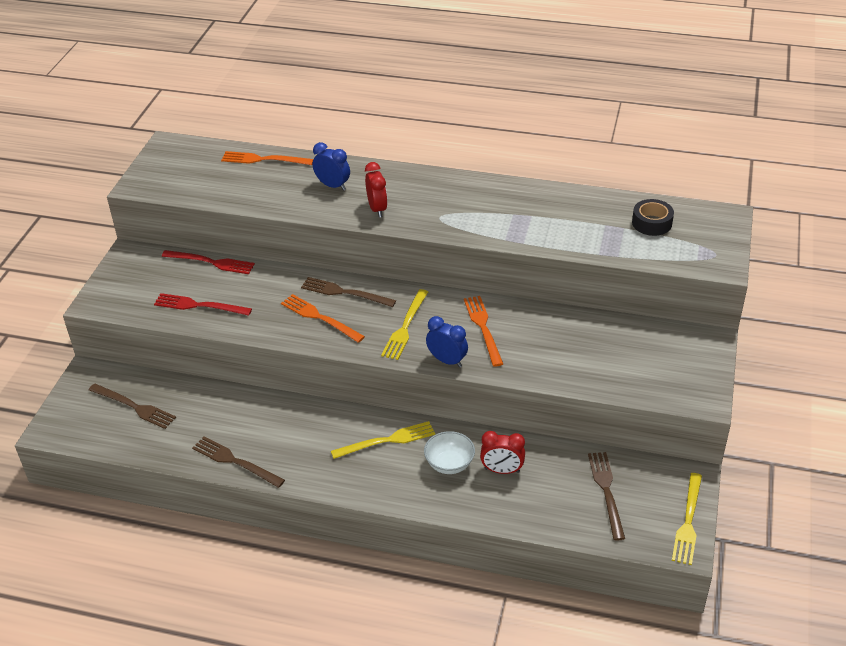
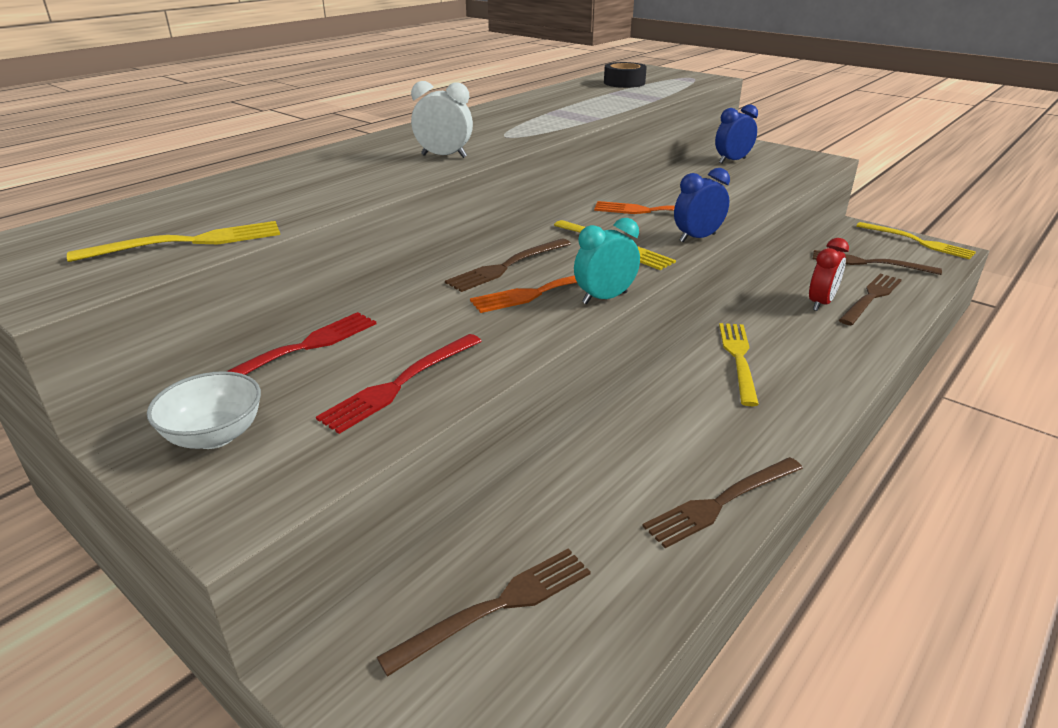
camera: 65 degrees left, 10 degrees down
(202, 189) = (188, 242): none -> yellow fork
(263, 159) = (204, 192): orange fork -> none
(326, 344) = (605, 298): none -> turquoise clock
(332, 186) = (351, 167): blue clock -> blue clock (732, 161)
(377, 209) = (444, 156): red clock -> white clock
(449, 464) = (799, 329): white bowl -> white bowl (215, 436)
(533, 498) = (871, 298): none -> brown fork

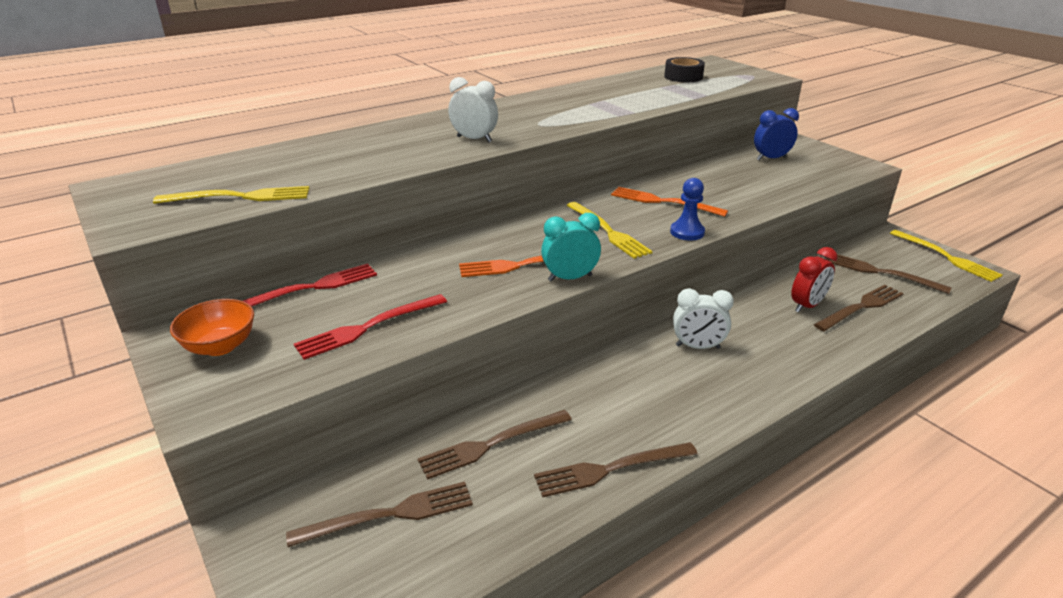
camera: 15 degrees right, 0 degrees up
(215, 436) = (220, 346): white bowl -> orange bowl
(507, 266) = (506, 238): brown fork -> brown fork (491, 444)
(697, 238) = (687, 232): blue clock -> blue pawn
(738, 359) = (697, 346): yellow fork -> white clock

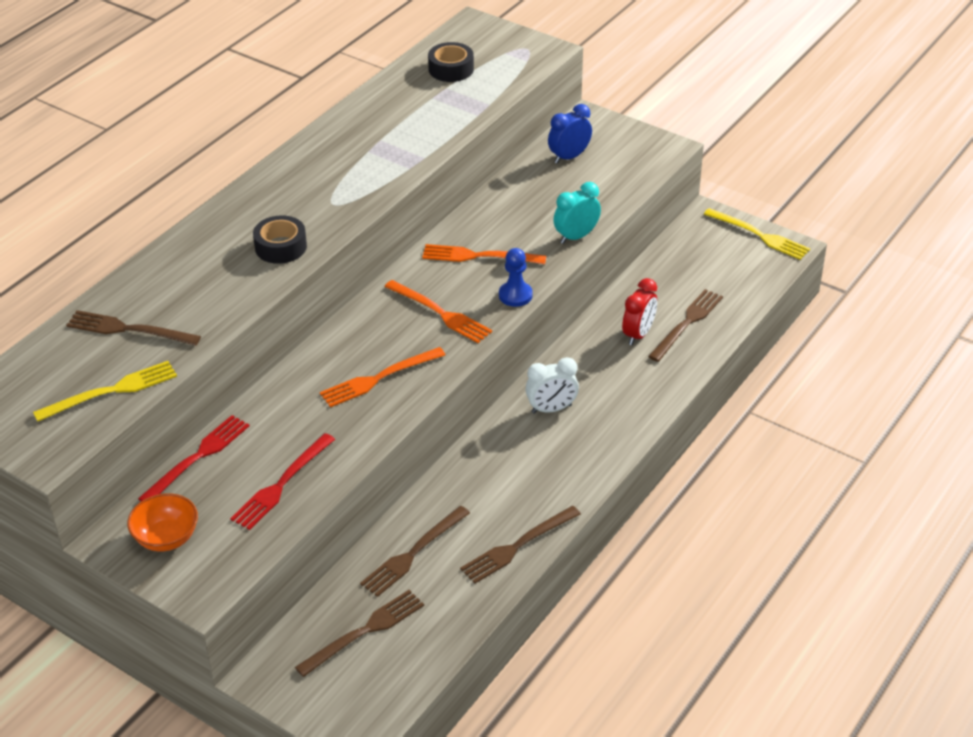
camera: 20 degrees left, 10 degrees up
(474, 139) = (281, 247): white clock -> black tape
(570, 278) = (430, 382): turquoise clock -> turquoise clock (576, 237)
(608, 231) = (440, 313): yellow fork -> orange fork
(880, 272) = (700, 273): brown fork -> brown fork (128, 329)

